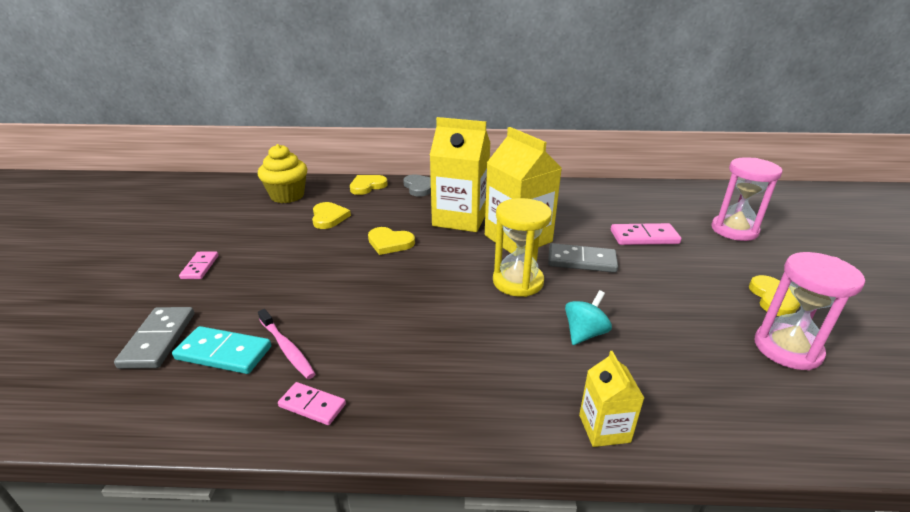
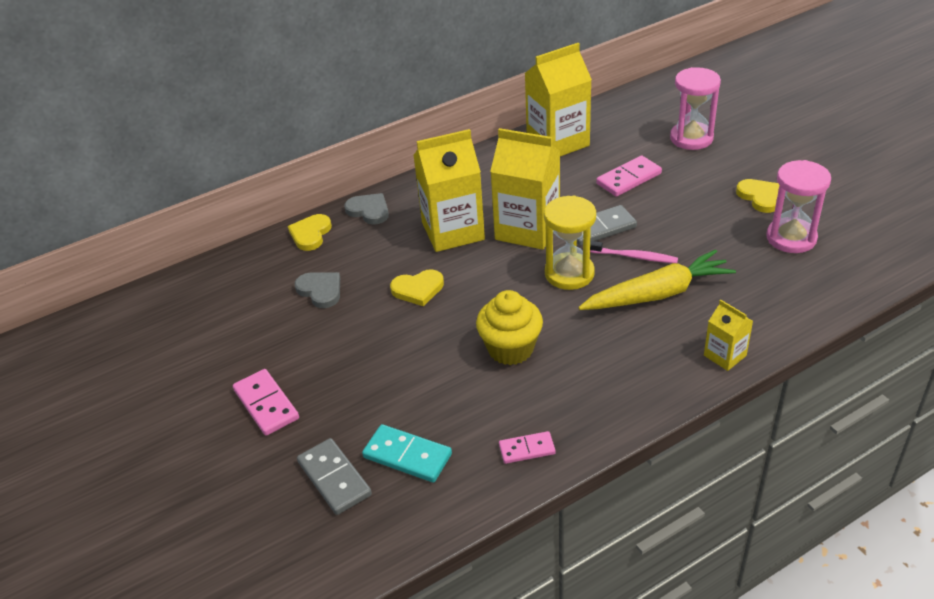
camera: 30 degrees left, 10 degrees up
(200, 267) = (266, 404): pink domino -> pink domino, size x1.56
(223, 353) = (407, 456): turquoise domino -> turquoise domino turned 45 degrees clockwise
(287, 196) = (237, 286): yellow cupcake -> yellow cupcake (510, 349)
(287, 348) = (453, 424): pink toothbrush -> pink toothbrush (633, 256)
(329, 217) = (320, 290): yellow heart -> grey heart
(584, 333) = (657, 294): turquoise spinning top -> yellow carrot
(605, 195) = (558, 142): none -> yellow carton

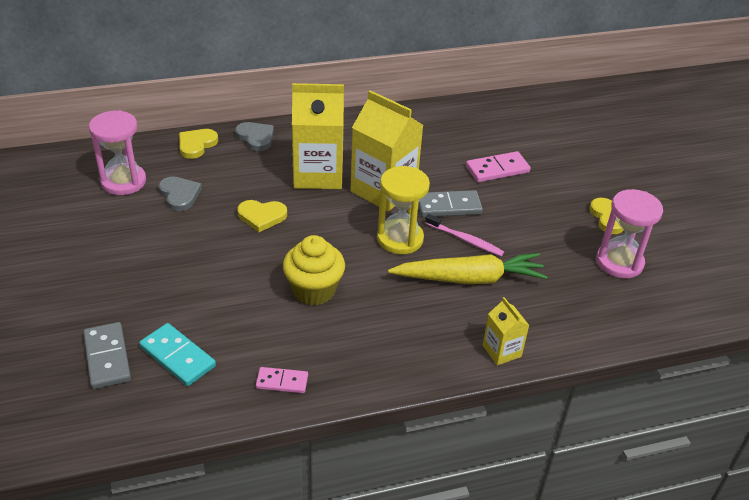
camera: 10 degrees right, 0 degrees up
(266, 404) = (85, 278): pink domino -> none
(558, 142) = (450, 120): yellow carton -> none
(691, 138) = (573, 148): pink hourglass -> pink hourglass (123, 182)

